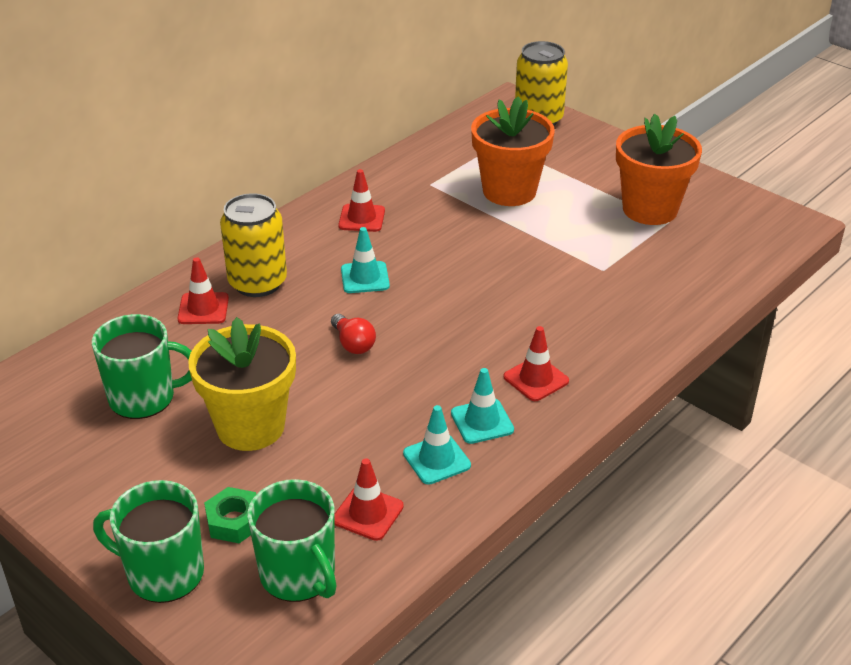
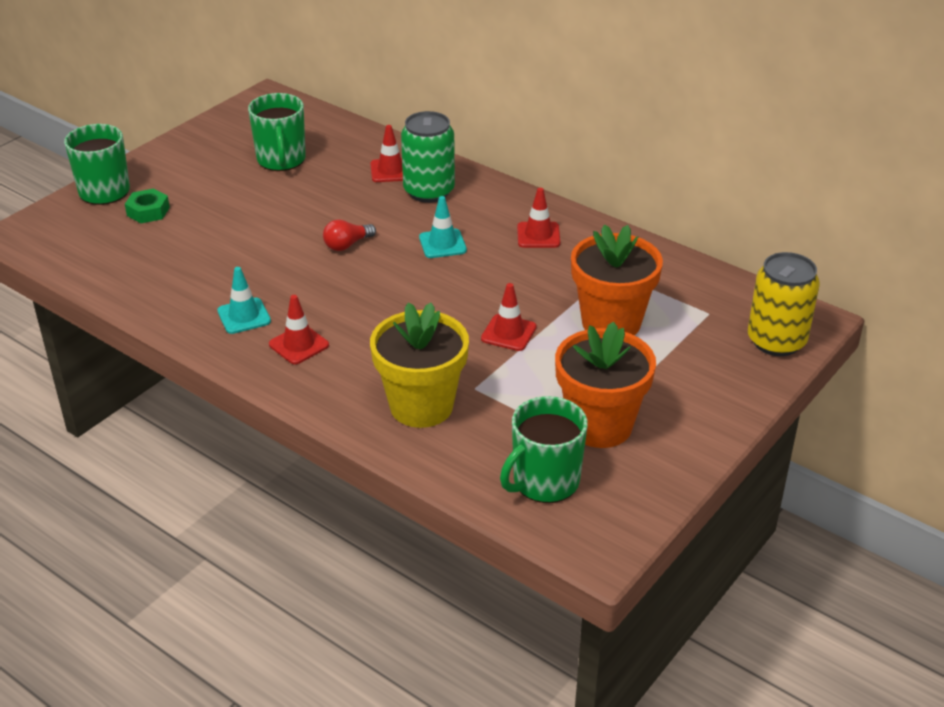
camera: 85 degrees right, 0 degrees up
(250, 427) = (246, 207): yellow flower pot -> yellow flower pot (421, 406)
(257, 283) = (429, 191): yellow can -> green can
(298, 575) = (92, 242): green mug -> green mug (544, 482)
(368, 513) = (146, 266): red traffic cone -> red traffic cone (508, 333)
(436, 459) = (200, 295): turquoise traffic cone -> none

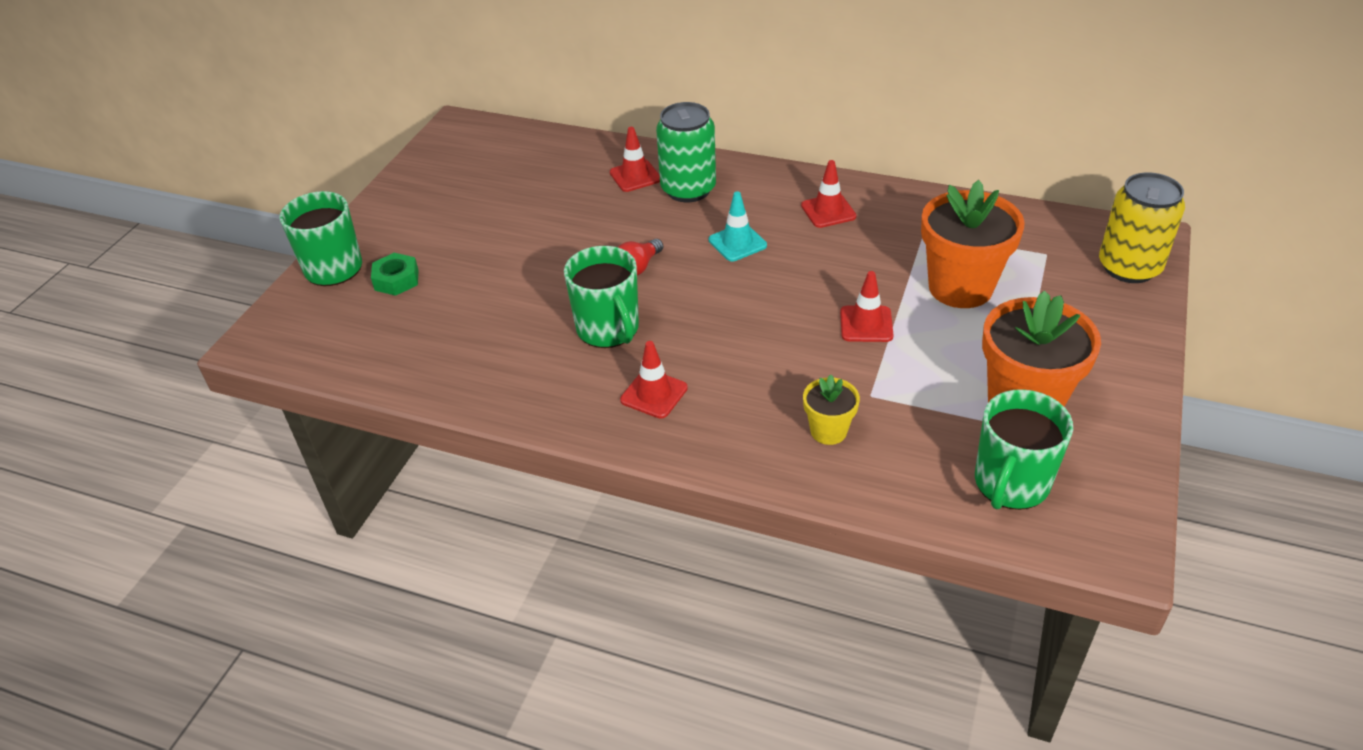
camera: 15 degrees left, 5 degrees up
(244, 316) = (574, 376): turquoise traffic cone -> none
(281, 160) = (512, 189): green mug -> green mug (608, 329)
(421, 406) = (828, 431): yellow flower pot -> yellow flower pot, size x0.51

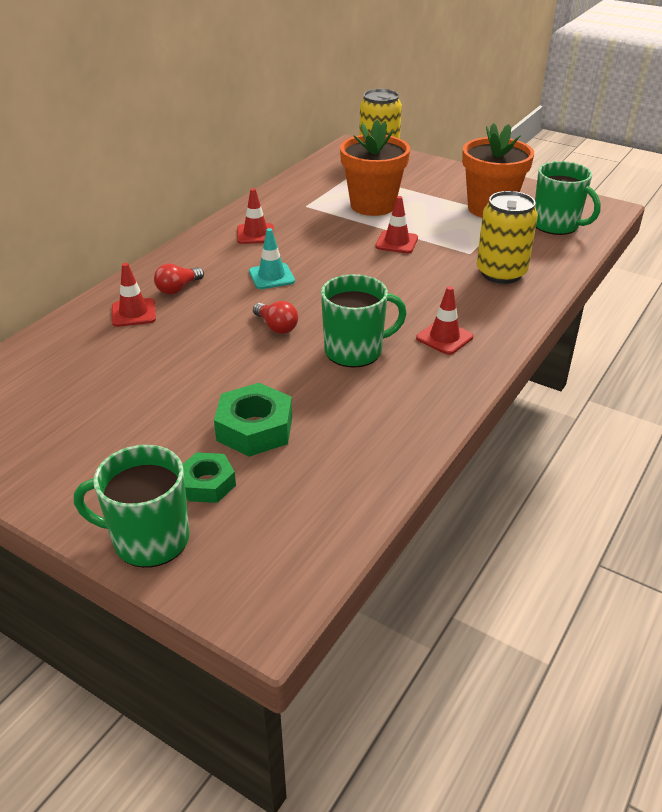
camera: 80 degrees left, 5 degrees down
(470, 289) = (254, 428): none -> green nut
(688, 189) = (178, 289): green can -> red light bulb
(828, 431) = (501, 273): yellow flower pot -> yellow can

